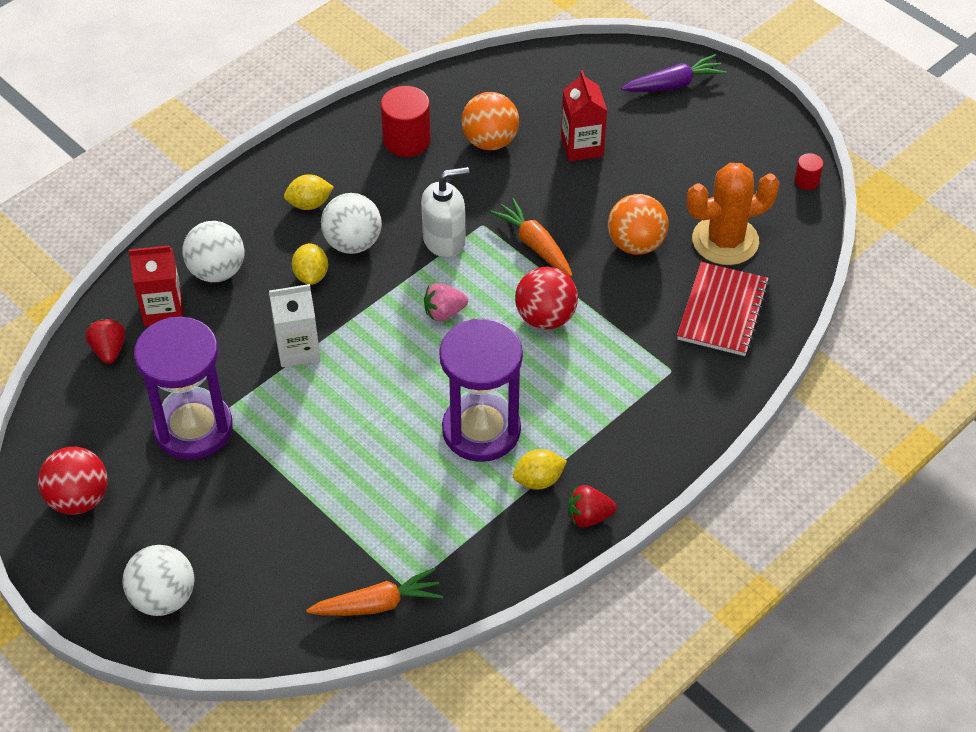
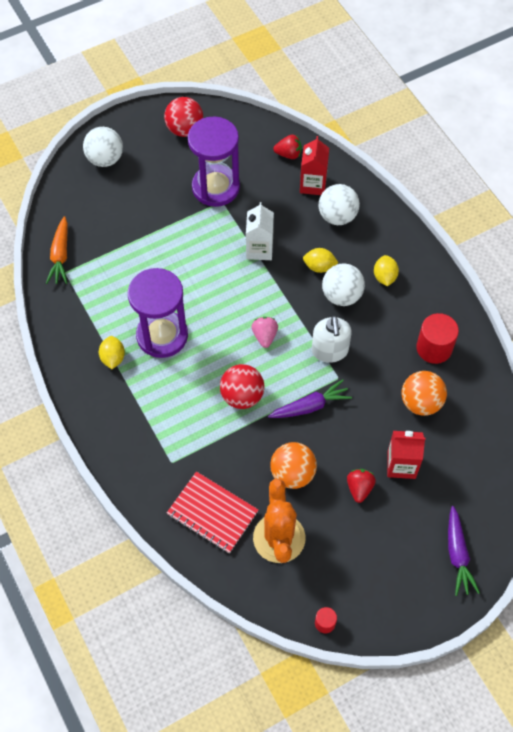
camera: 105 degrees right, 10 degrees up
(534, 245) = (310, 406): orange carrot -> purple carrot
(589, 516) = (76, 379): red strawberry -> red strawberry (359, 488)

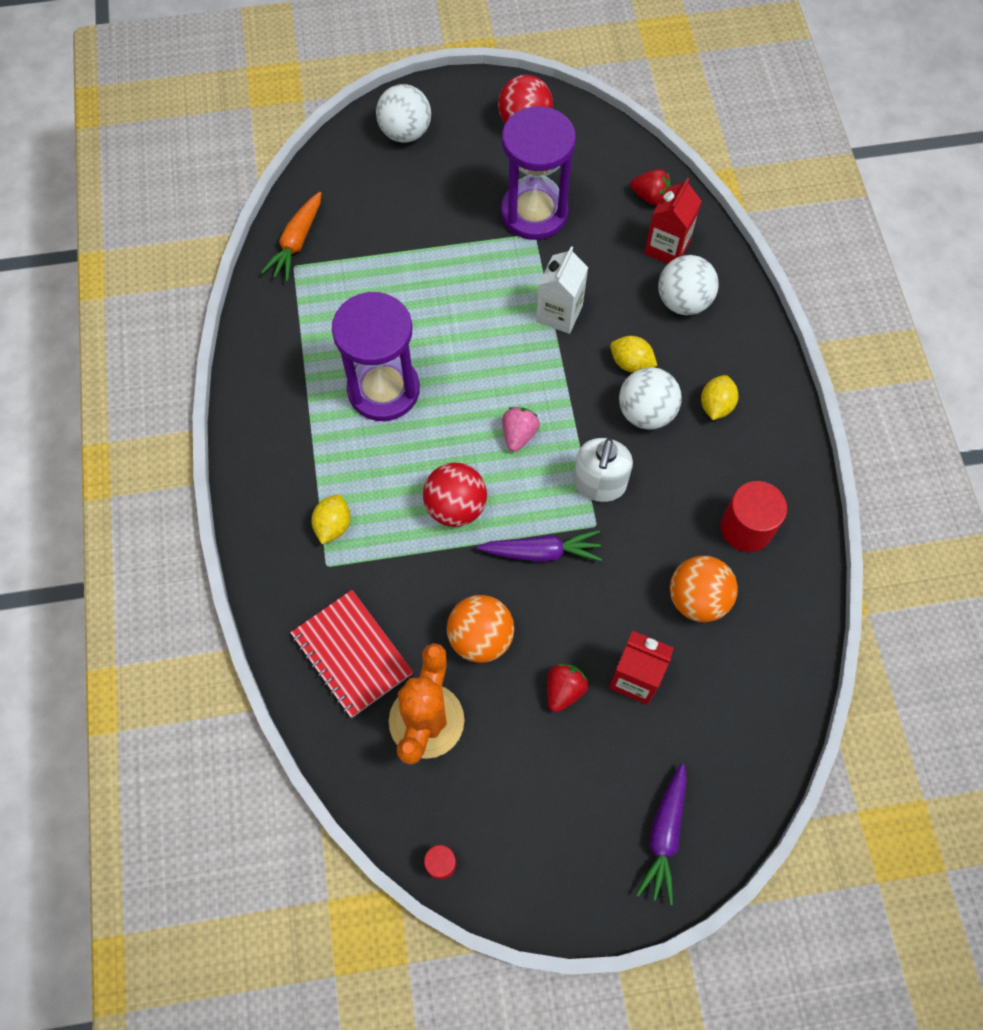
camera: 20 degrees right, 5 degrees up
(113, 358) = (308, 399): yellow lemon -> yellow lemon (333, 525)

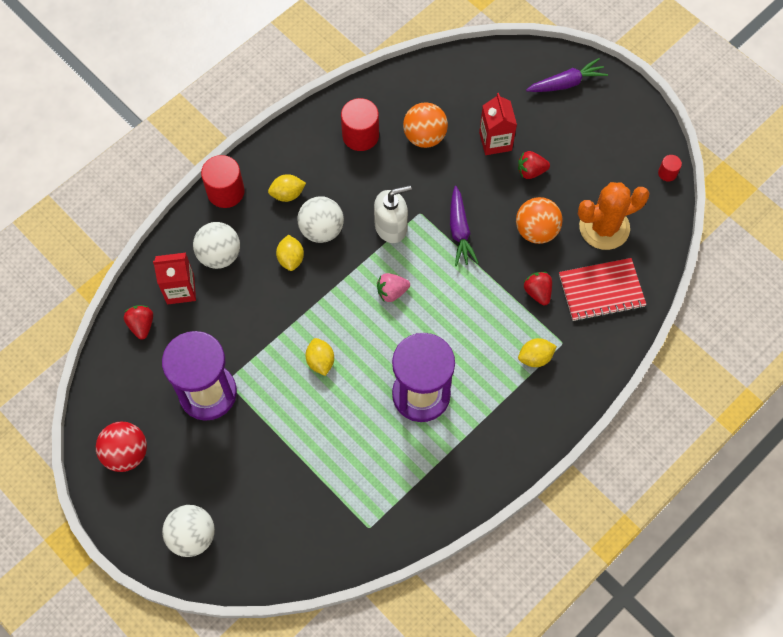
camera: 125 degrees left, 0 degrees up
(296, 242) = (348, 541): orange carrot -> none
(352, 654) = (601, 291): red notebook -> red notebook turned 60 degrees clockwise
(404, 583) = (537, 292): none -> red strawberry
(455, 507) = (468, 296): red ball -> none
(492, 323) = (320, 361): none -> yellow lemon
(542, 552) = (459, 231): purple carrot -> purple carrot turned 150 degrees counterclockwise
(559, 313) = (283, 324): white carton -> none
(760, 348) = (225, 191): none -> red cylinder

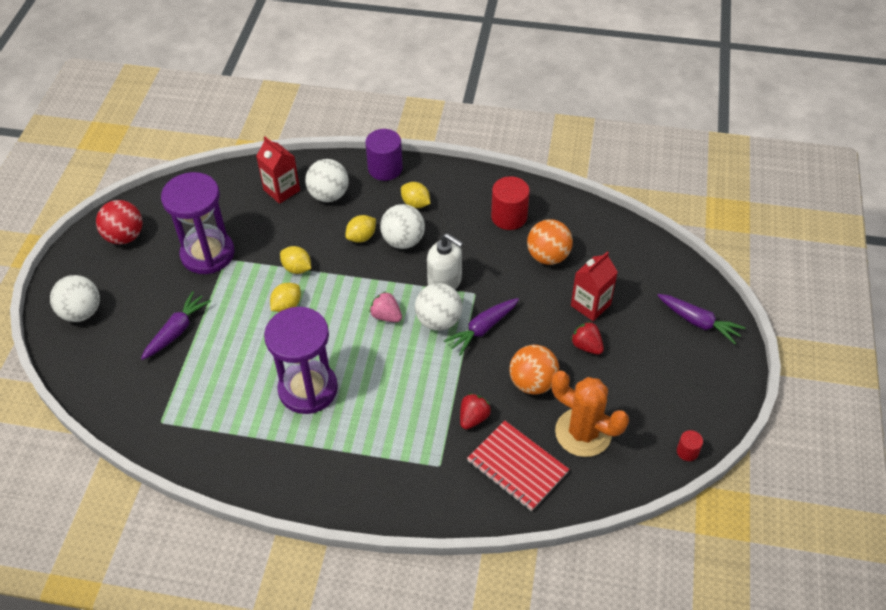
camera: 55 degrees right, 15 degrees down
(141, 325) = (235, 186): red strawberry -> none
(225, 191) = (385, 168): red cylinder -> purple cylinder
(278, 465) = (177, 331): none -> purple carrot
(427, 257) = (438, 321): none -> white ball
(535, 357) = (408, 452): yellow lemon -> yellow lemon (297, 268)

